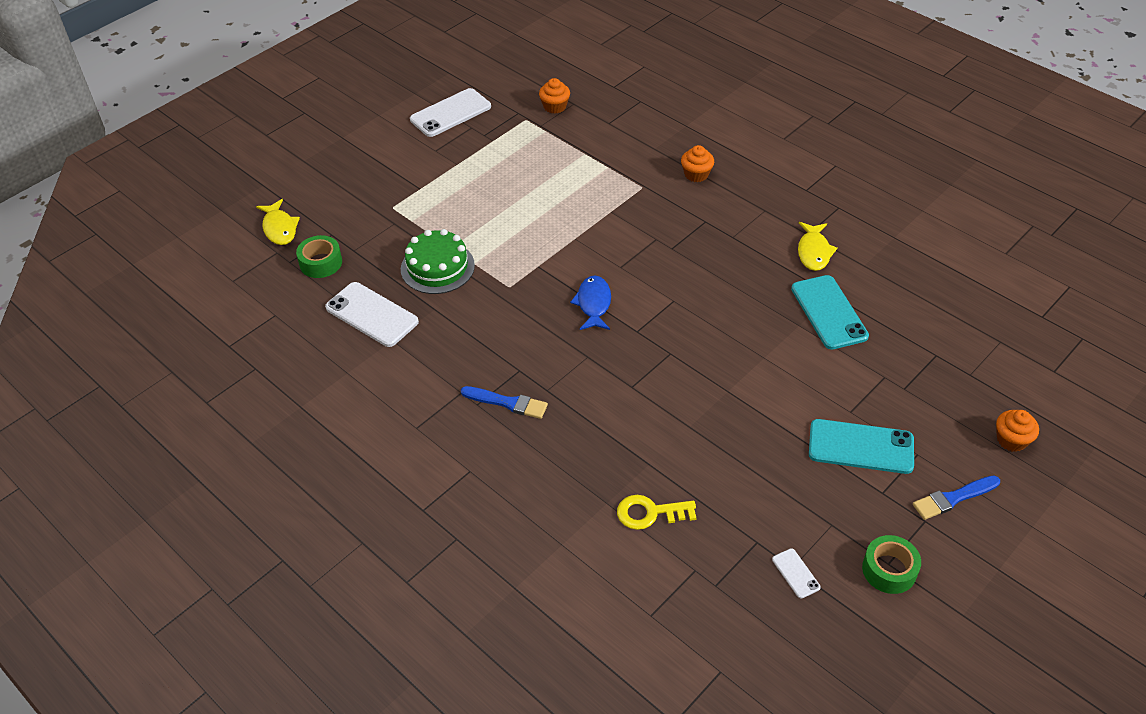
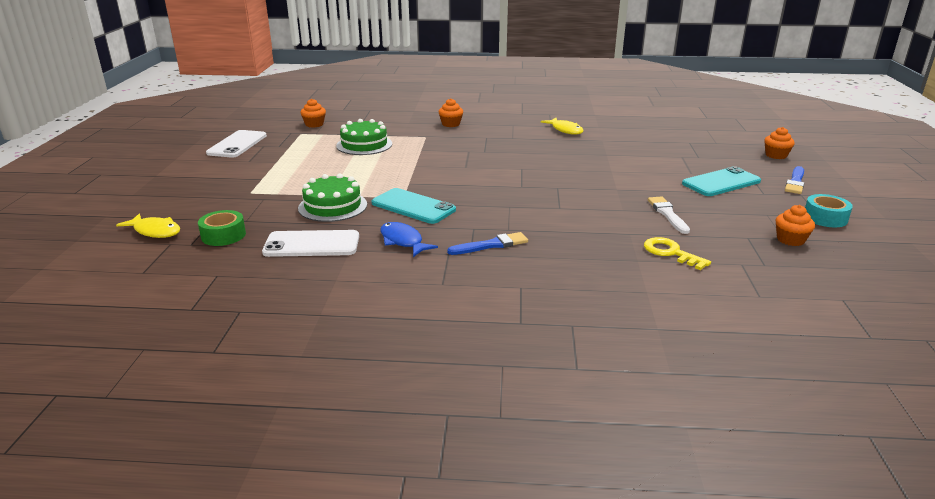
camera: 40 degrees left, 20 degrees down
(565, 173) = (364, 145): none -> green cake
(593, 304) = (474, 185): blue fish -> blue fish (403, 241)
(650, 513) = (670, 253): yellow key -> yellow key turned 90 degrees clockwise
(725, 460) = (667, 214): none -> white brush
(796, 573) = (790, 240): white phone -> orange cupcake
(829, 312) = (612, 146): turquoise phone -> turquoise phone (413, 206)
(889, 570) = (825, 218): green tape -> turquoise tape

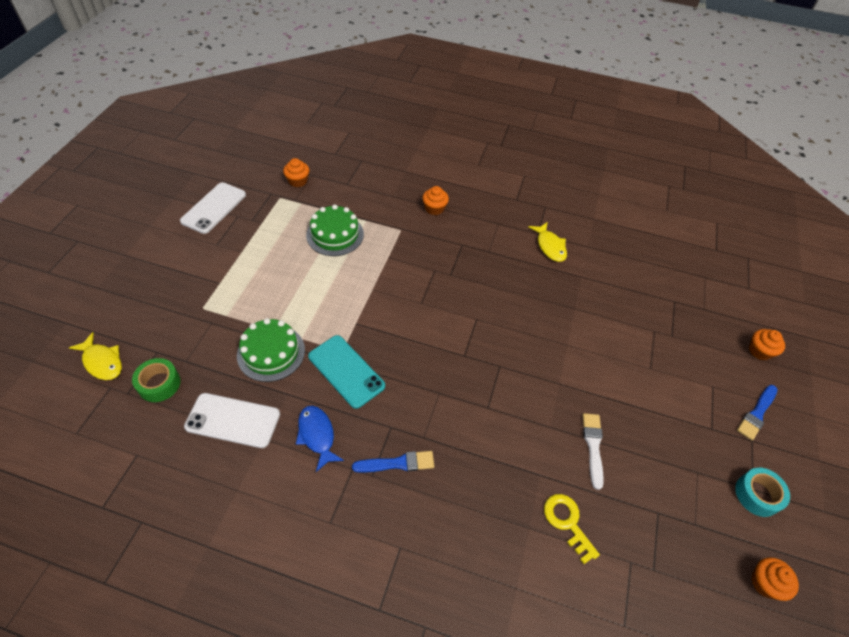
camera: 10 degrees right, 25 degrees up
(721, 182) = (675, 395): turquoise phone -> none
(790, 240) = (701, 529): orange cupcake -> orange cupcake (765, 583)

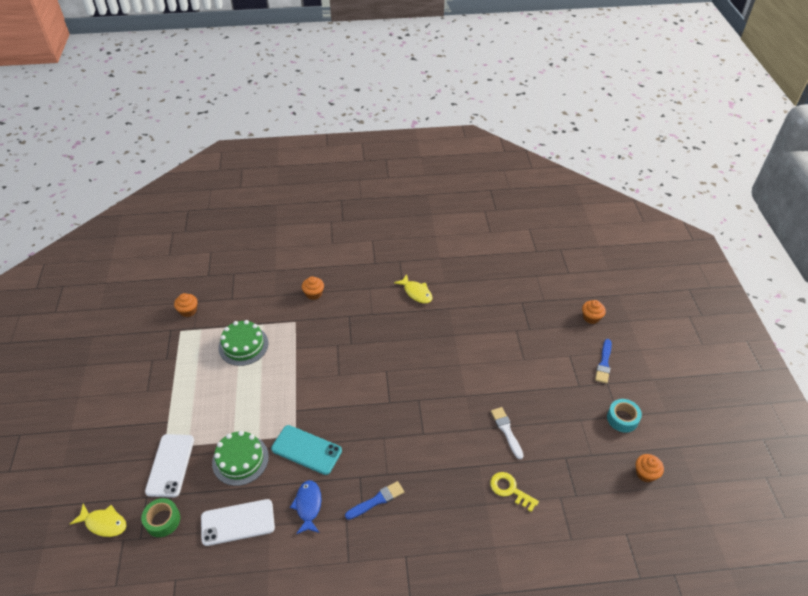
camera: 20 degrees left, 5 degrees down
(214, 208) = (127, 360): white phone -> white phone (170, 465)
(317, 435) = (308, 506): blue fish -> blue fish turned 45 degrees clockwise

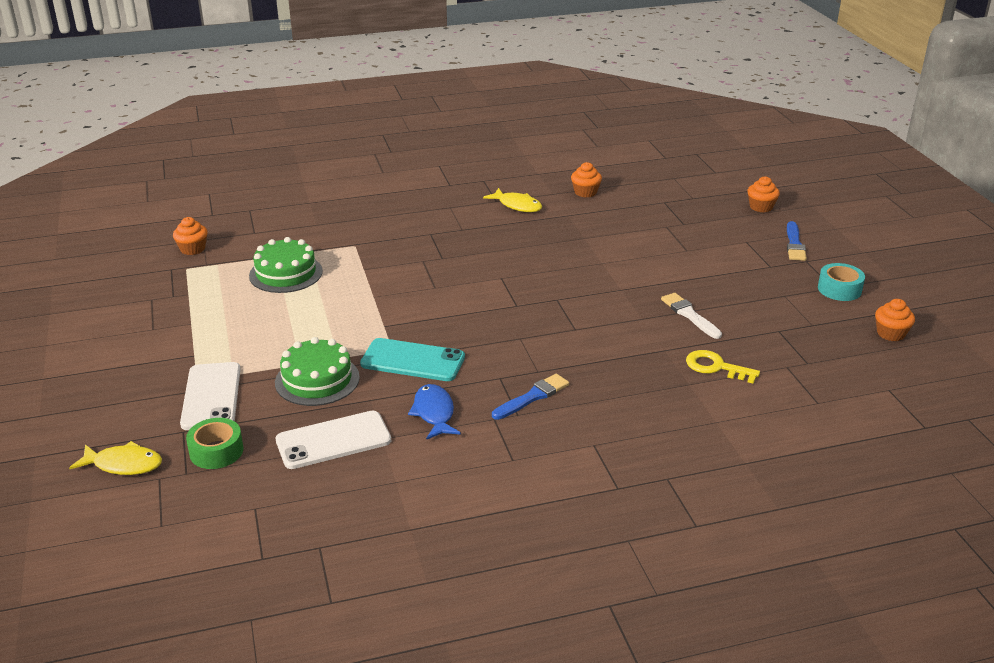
camera: 10 degrees left, 15 degrees down
(314, 294) = (373, 218): orange cupcake -> orange cupcake (585, 192)

